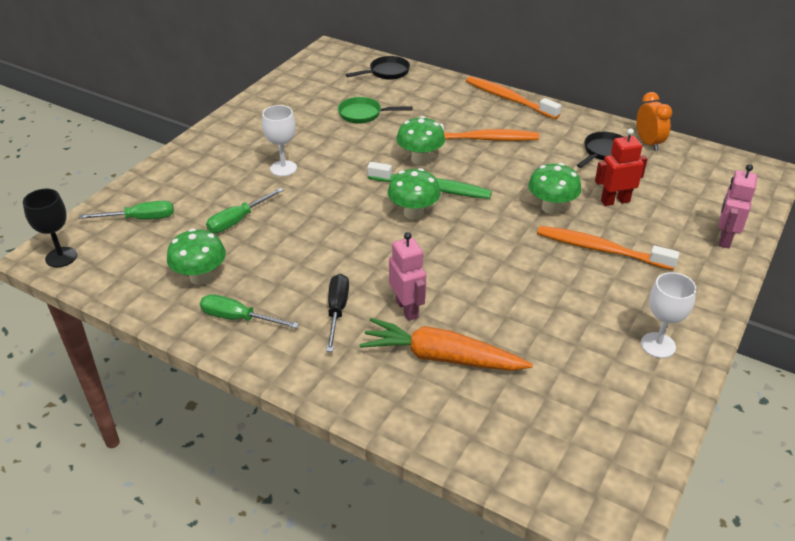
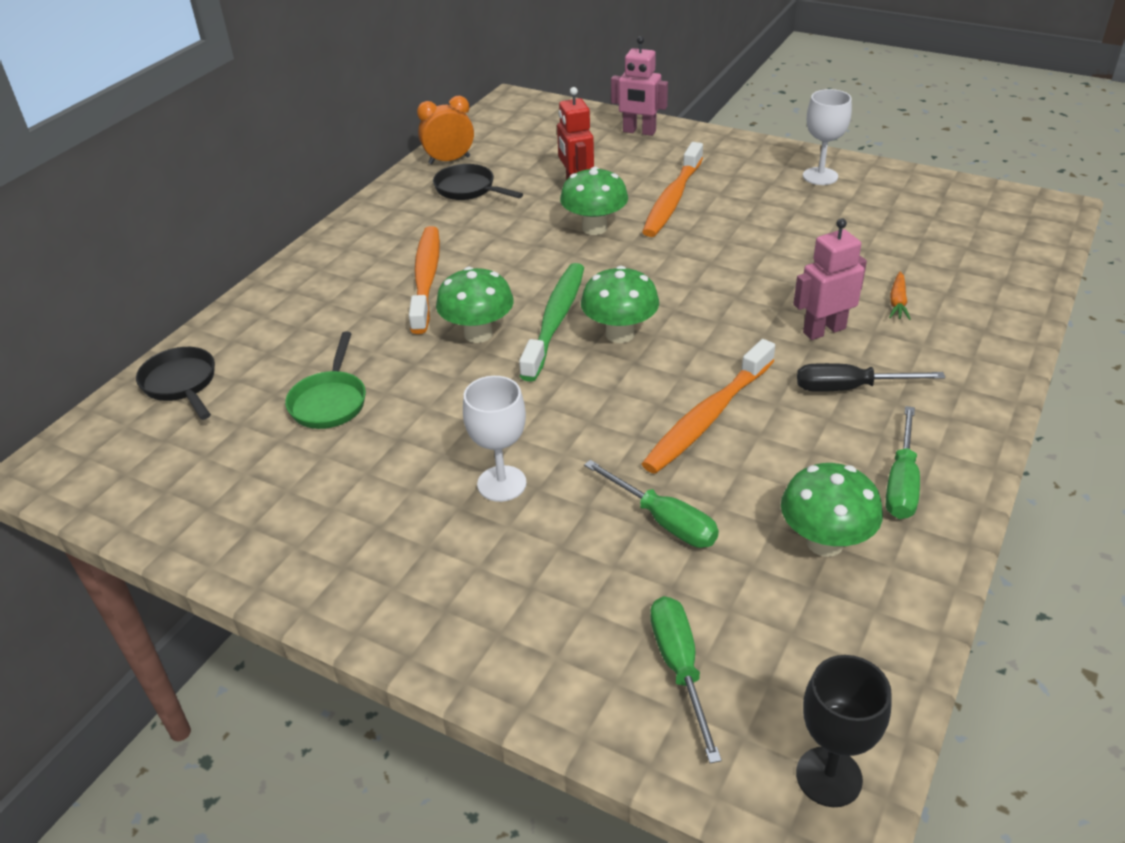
camera: 90 degrees left, 0 degrees up
(442, 357) = (897, 302): orange carrot -> orange carrot, size x0.41
(509, 99) = (313, 257): orange toothbrush -> orange toothbrush (708, 417)

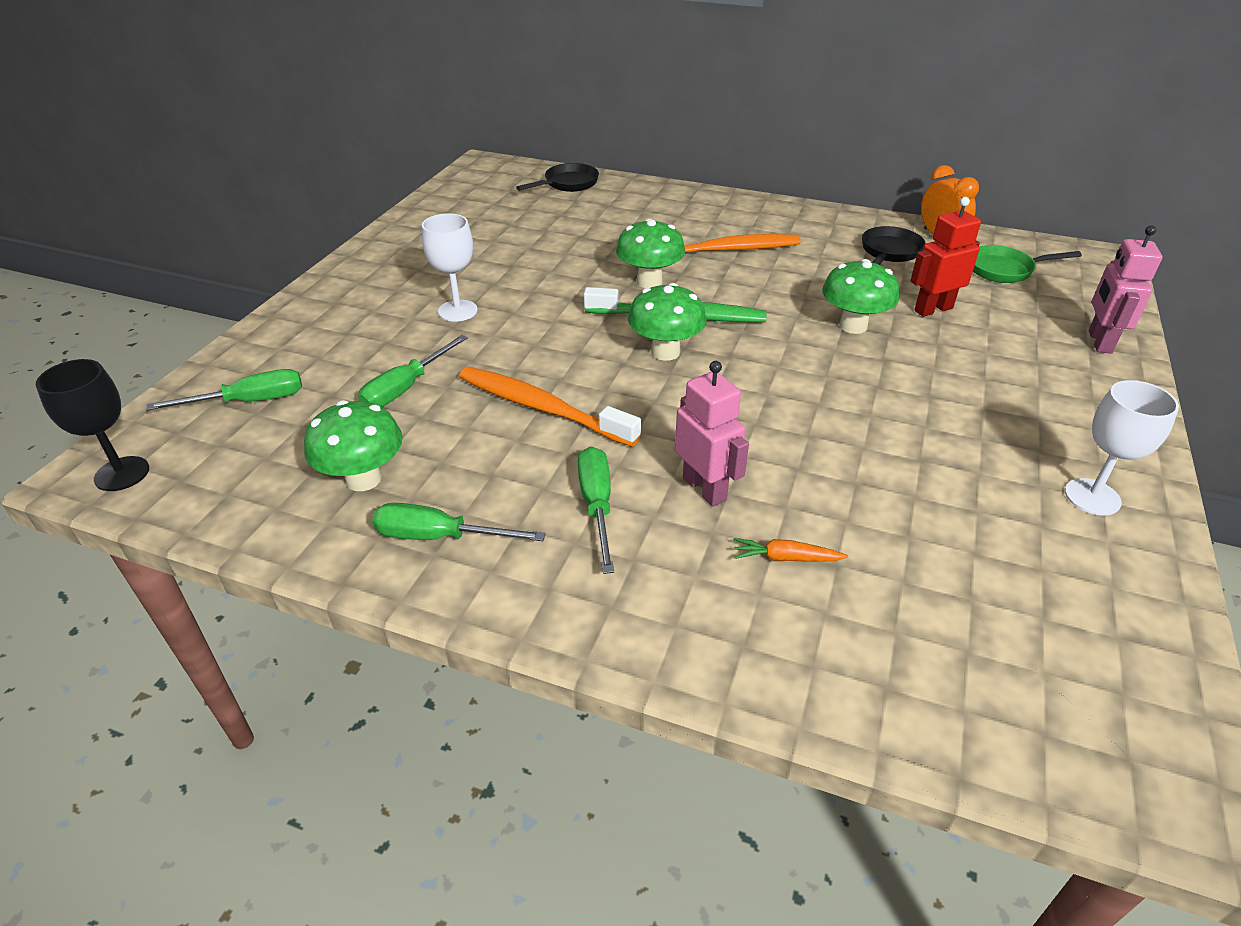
camera: 80 degrees right, 0 degrees up
(330, 401) = (553, 234): green pan -> green pan (1004, 270)
(672, 199) = (945, 373): orange toothbrush -> none
(849, 388) = (597, 505): black screwdriver -> green screwdriver

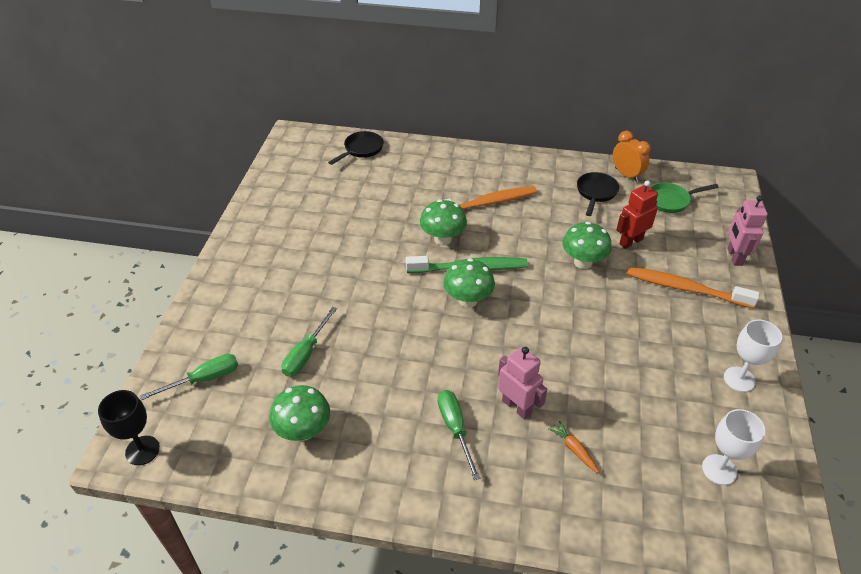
camera: 10 degrees left, 5 degrees up
(439, 537) = (366, 466): green screwdriver -> none
(457, 311) = (319, 281): white goblet -> white goblet (719, 469)
(542, 408) = (400, 358): orange toothbrush -> orange toothbrush (685, 288)
(786, 558) = (574, 449): orange carrot -> orange carrot turned 60 degrees clockwise

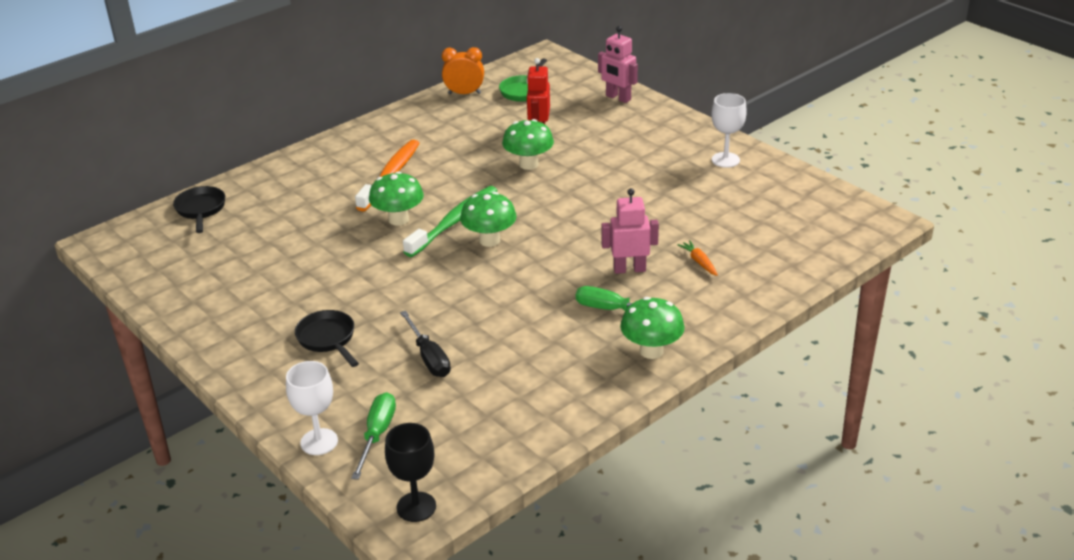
camera: 50 degrees left, 10 degrees down
(303, 431) = (516, 394): green mushroom -> green mushroom (651, 351)
(306, 353) = (429, 357): green screwdriver -> black screwdriver
(574, 449) = (699, 262): orange carrot -> orange carrot turned 60 degrees clockwise
(596, 193) = (462, 118): black pan -> black pan (328, 339)
(685, 288) = (618, 135): orange toothbrush -> none
(719, 469) = (785, 210): white goblet -> white goblet (319, 442)

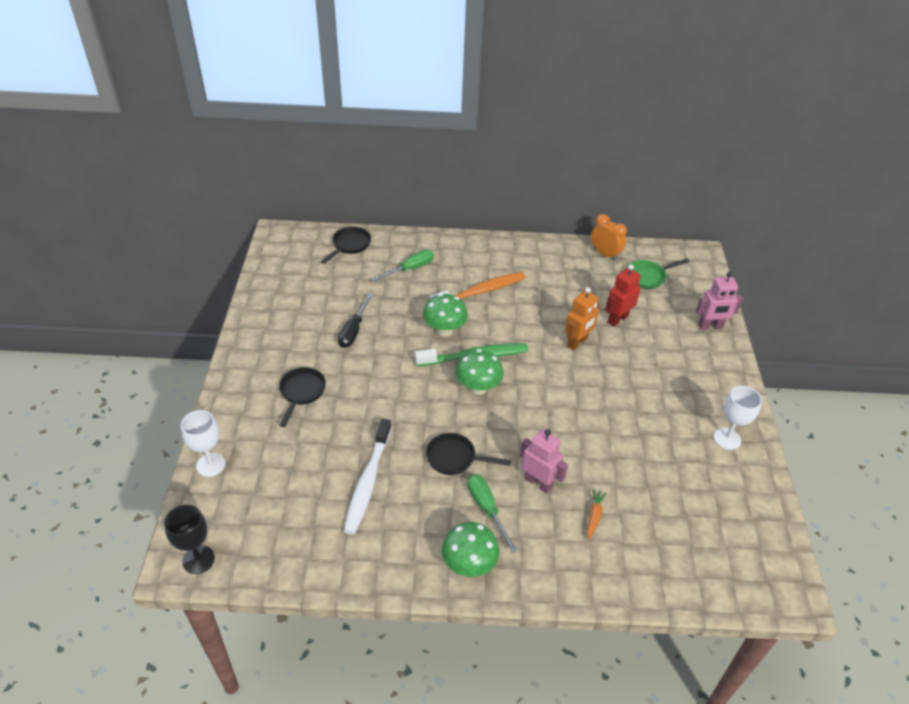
camera: 40 degrees right, 10 degrees up
(377, 434) = (243, 486): green screwdriver -> green screwdriver (410, 269)
(429, 357) = (335, 452): black screwdriver -> black screwdriver (353, 331)
(489, 357) = (368, 482): none -> white toothbrush
(528, 164) = (577, 342): green mushroom -> orange robot
(540, 296) = (455, 458): none -> black pan
(618, 98) = (710, 326): pink robot -> pink robot turned 90 degrees counterclockwise

